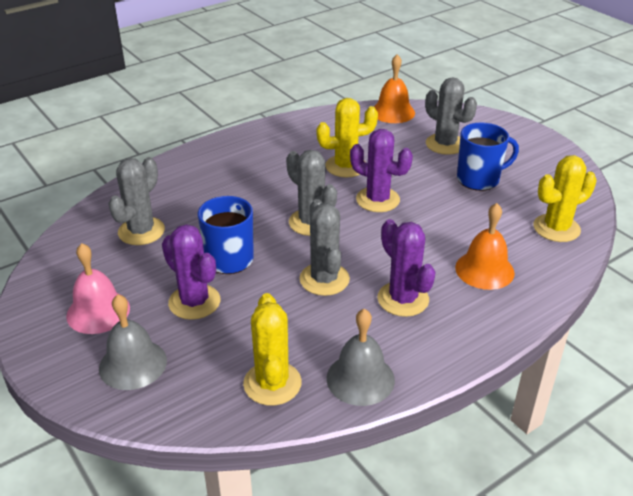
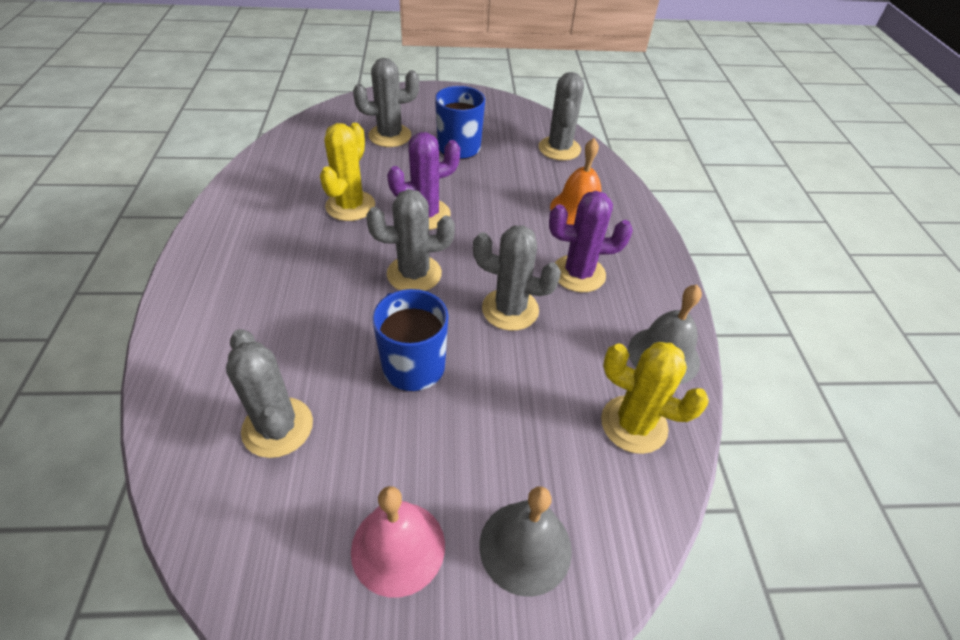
camera: 60 degrees left, 10 degrees up
(194, 302) = (460, 433): purple cactus -> none
(393, 112) = (301, 134): orange bell -> none
(556, 228) = (559, 149): yellow cactus -> grey cactus

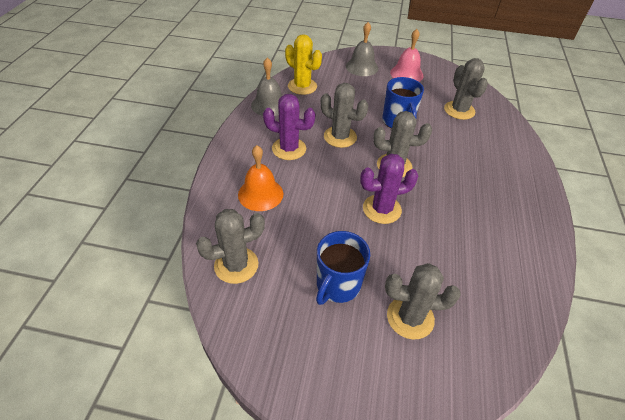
camera: 165 degrees left, 0 degrees up
(350, 206) = (442, 227): yellow cactus -> none
(559, 149) = (236, 265): grey cactus -> grey cactus turned 45 degrees clockwise

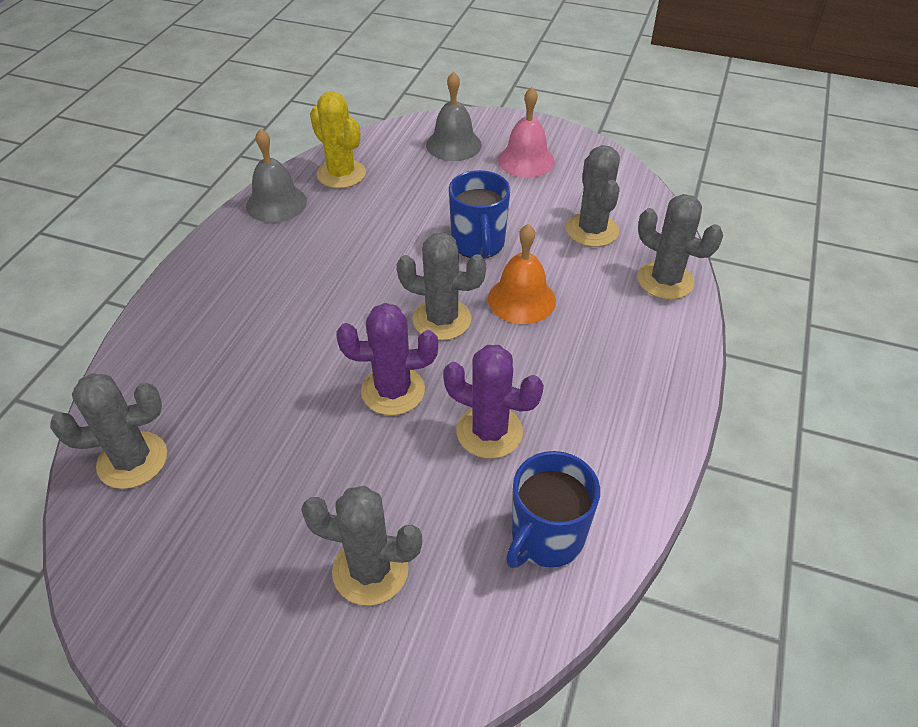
camera: 10 degrees right, 0 degrees up
(260, 194) = (209, 350): orange bell -> orange bell (521, 299)
(289, 149) = (281, 279): purple cactus -> purple cactus (489, 432)
(337, 285) = (275, 507): blue mug -> blue mug (546, 537)
(340, 137) = (371, 264): grey cactus -> grey cactus (665, 280)

